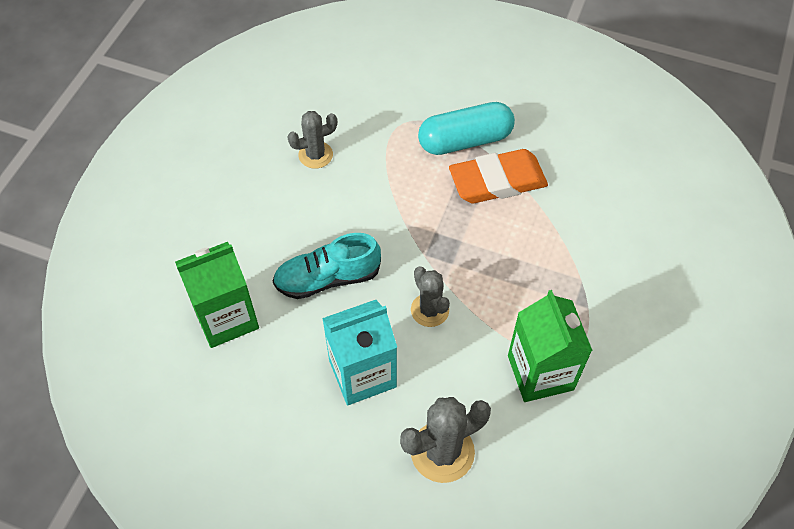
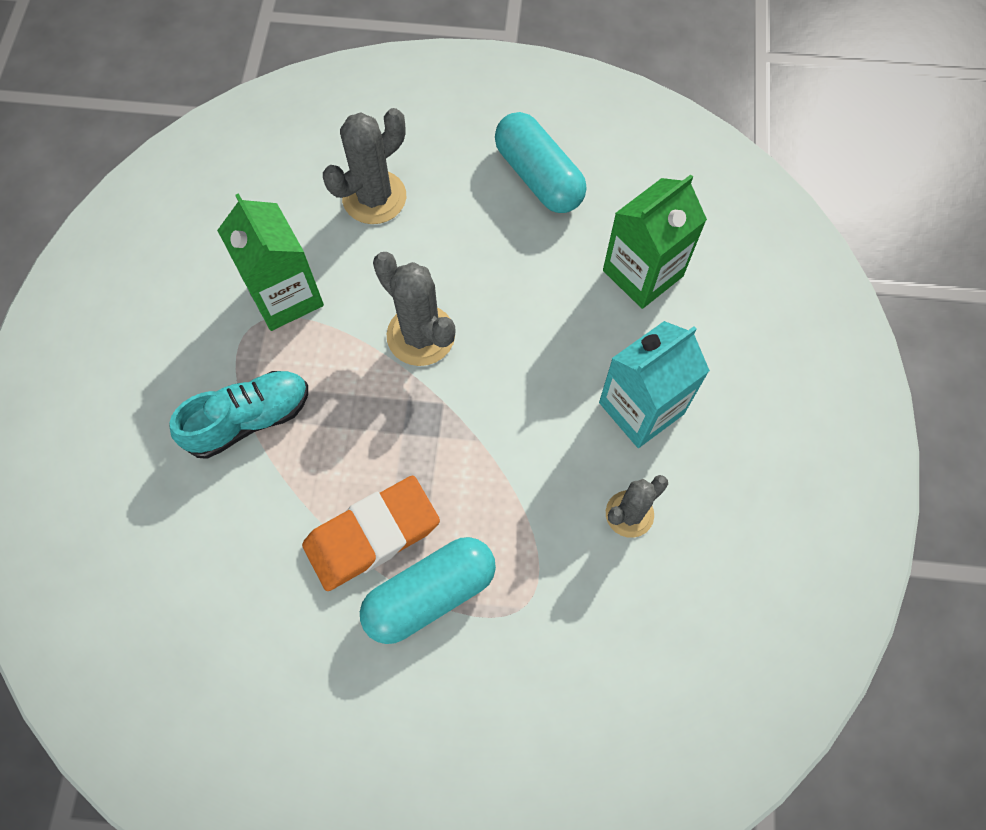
camera: 165 degrees right, 10 degrees up
(279, 434) = (538, 177): none -> turquoise capsule
(327, 278) = (549, 344): turquoise shoe -> turquoise shoe (249, 419)
(362, 373) = (475, 250): turquoise carton -> turquoise carton (641, 408)
(429, 310) = (421, 335): grey cactus -> grey cactus, size x1.52

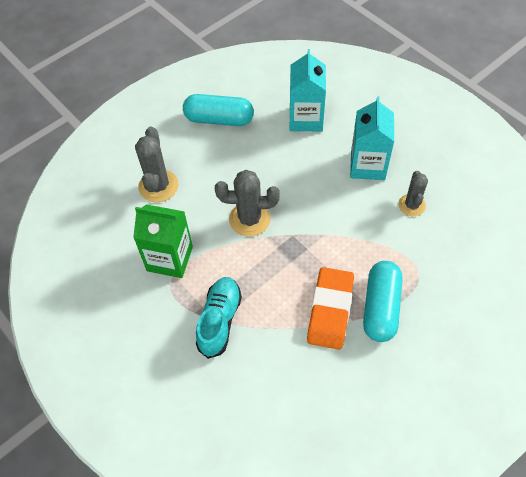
camera: 45 degrees left, 10 degrees down
(642, 273) = (306, 119): green carton -> turquoise carton

